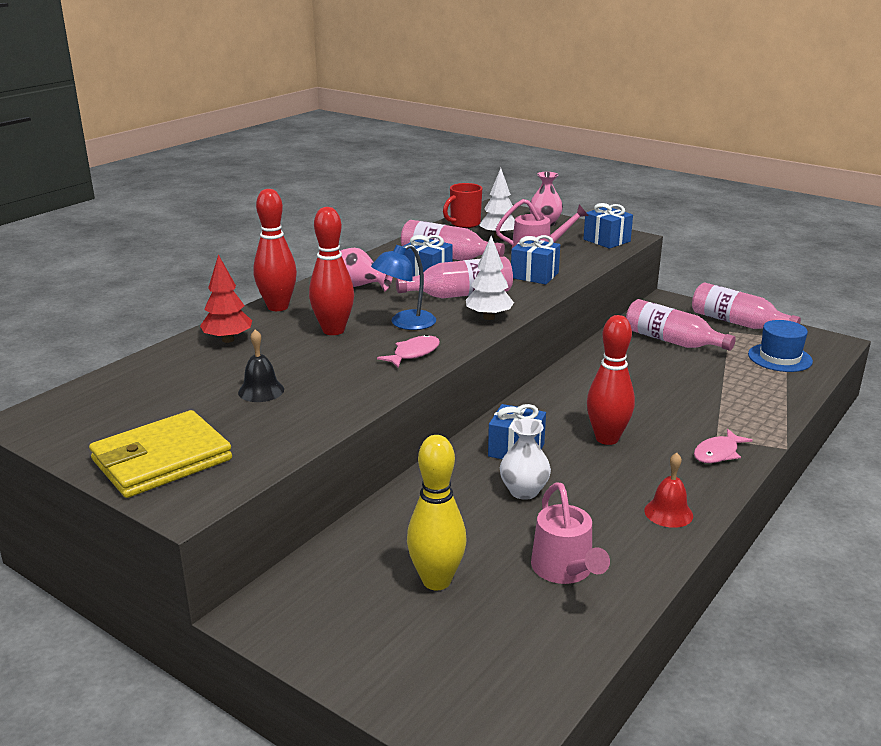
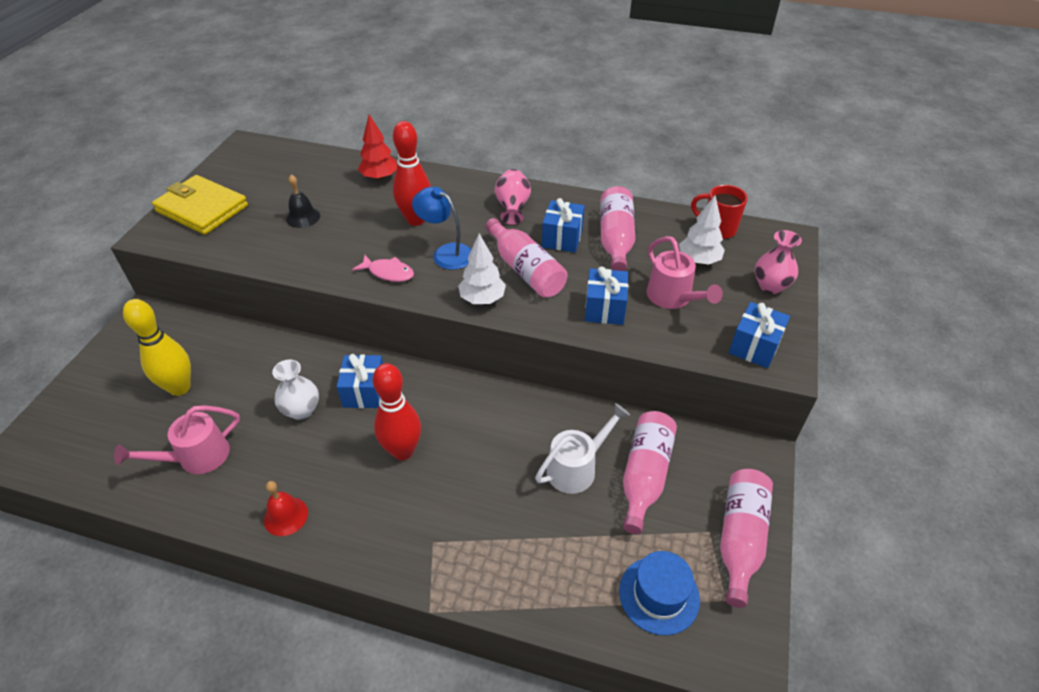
camera: 70 degrees right, 20 degrees up
(278, 307) = (448, 181): red bowling pin -> none
(655, 364) = (577, 467): none -> white watering can
(718, 453) = (401, 546): pink fish -> none

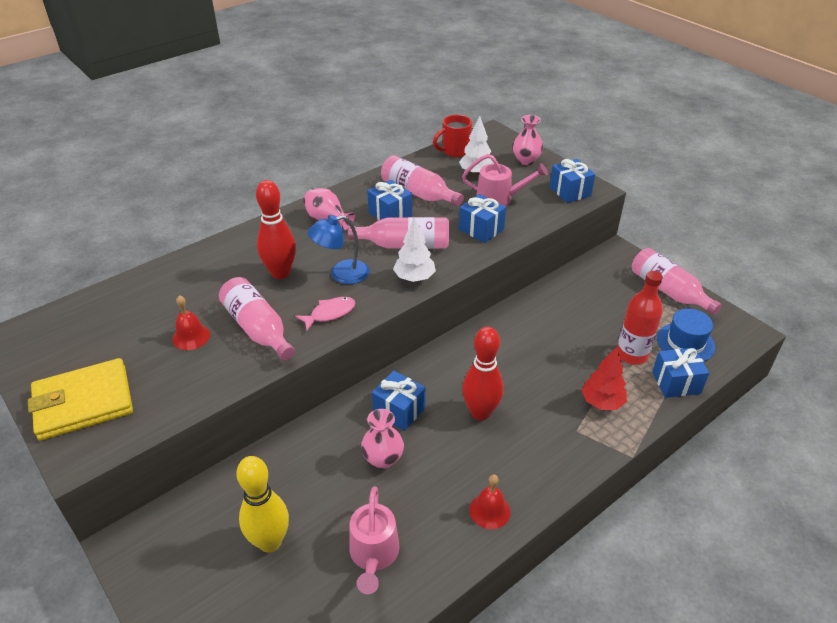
camera: 55 degrees left, 5 degrees down
(301, 410) = (383, 459): white vase -> pink vase
(303, 217) = (191, 336): black bell -> red bell
(380, 177) = (195, 270): red tree -> red tree (602, 402)
(577, 467) = (566, 330): white watering can -> none
(579, 611) = (676, 383): none -> blue gift
(590, 546) = (632, 355): none -> red bottle
(644, 475) = (596, 304): pink bottle -> pink bottle (258, 329)

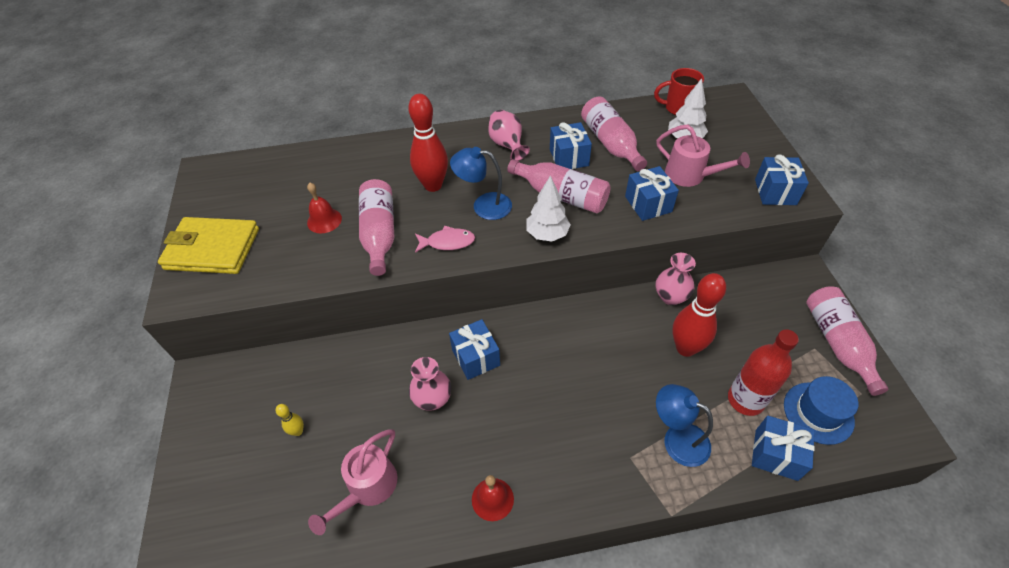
camera: 30 degrees right, 10 degrees up
(270, 542) = (298, 431): yellow bowling pin -> yellow bowling pin, size x0.45
(480, 412) = (547, 393): red bowling pin -> red bowling pin (685, 348)
(526, 160) = (749, 140): pink vase -> pink vase (670, 297)
(602, 402) = (677, 439): red tree -> blue lamp

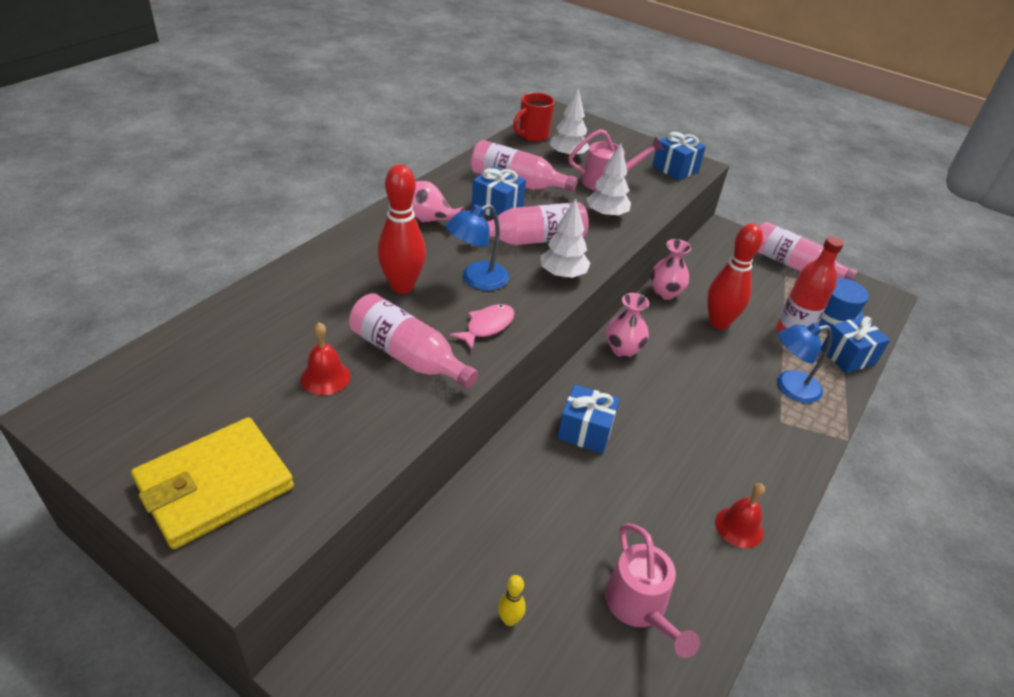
camera: 50 degrees left, 10 degrees down
(432, 399) = (594, 490): pink vase -> pink vase (623, 350)
(648, 204) = (606, 215): blue gift -> white tree

